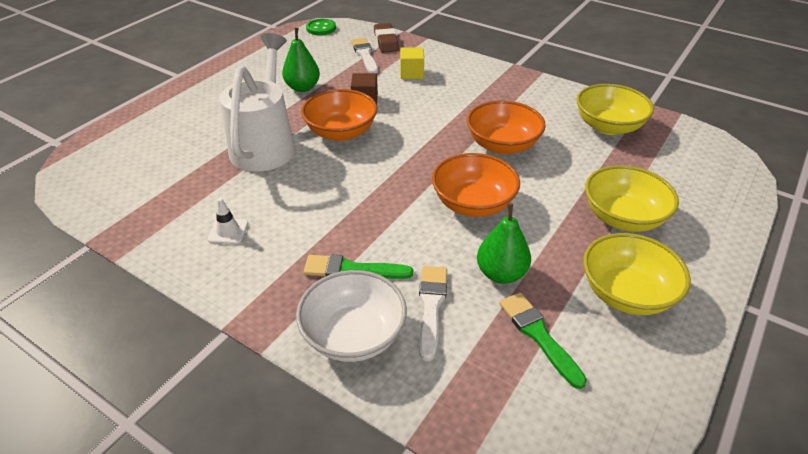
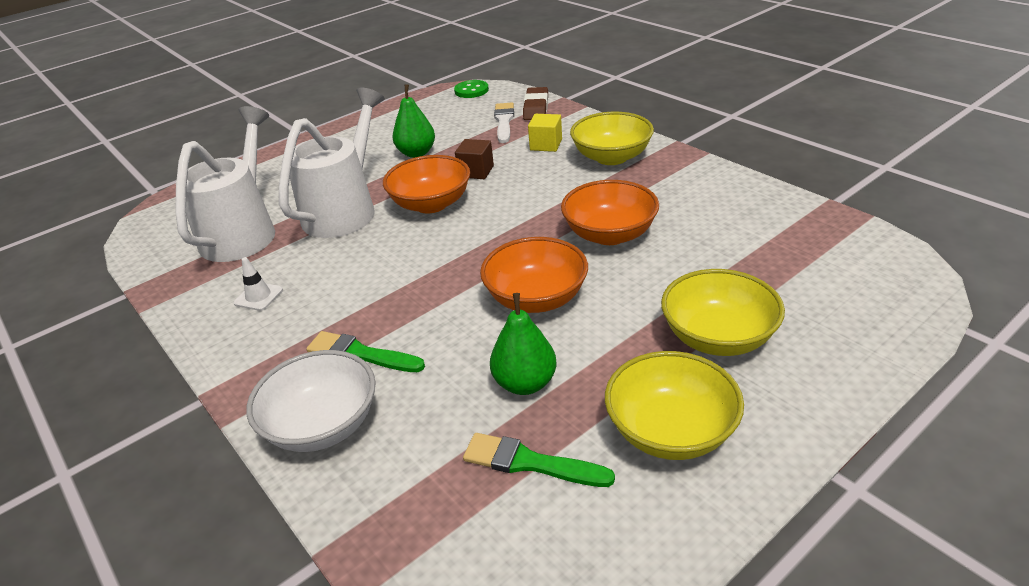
camera: 20 degrees right, 5 degrees down
(177, 173) = (243, 232): none -> white watering can
(431, 307) = (423, 408): white brush -> none
(539, 335) = (530, 462): green brush -> green brush turned 60 degrees counterclockwise
(608, 126) = (760, 224): yellow bowl -> yellow bowl (611, 157)

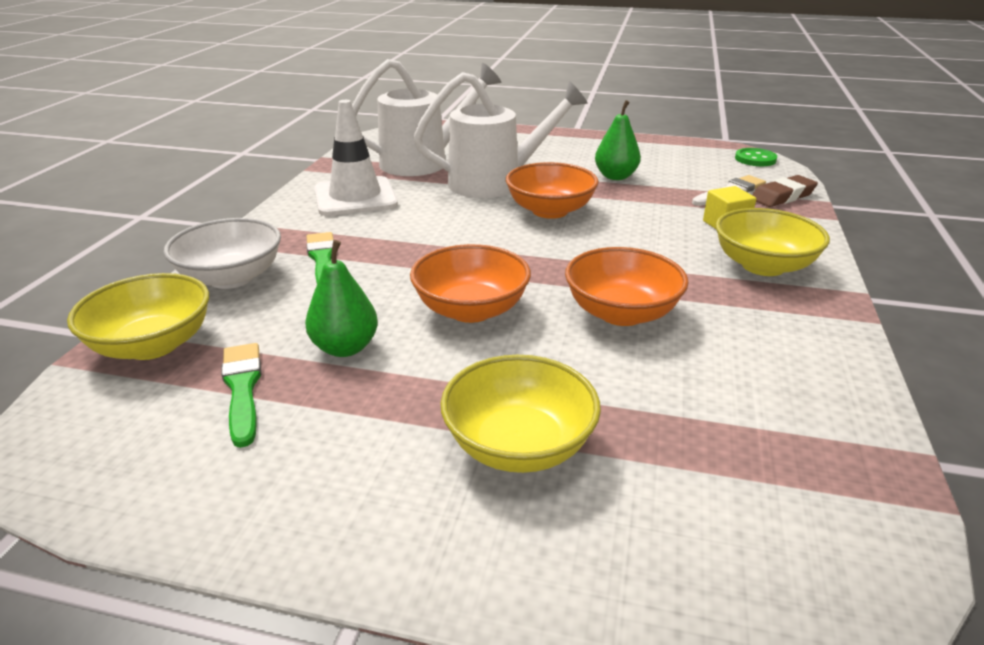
camera: 50 degrees right, 5 degrees down
(258, 296) = (355, 197): white traffic cone -> white traffic cone, size x2.32
(476, 171) = (627, 210): brown cube -> none
(670, 431) = (337, 460): yellow bowl -> yellow bowl (153, 345)

